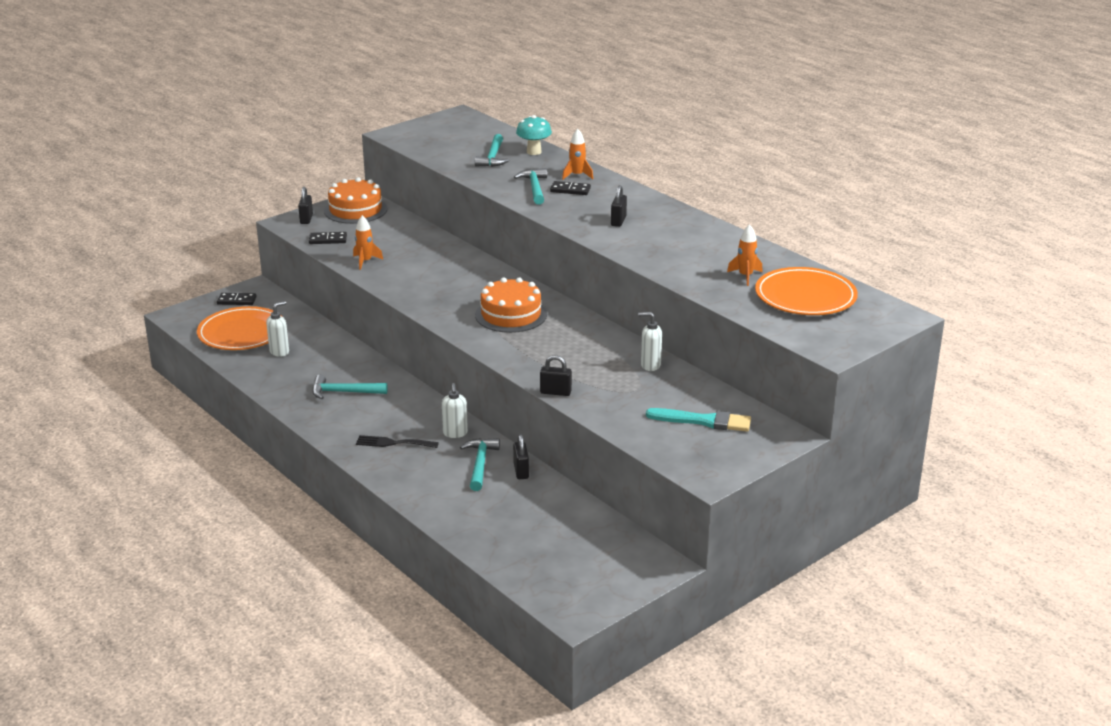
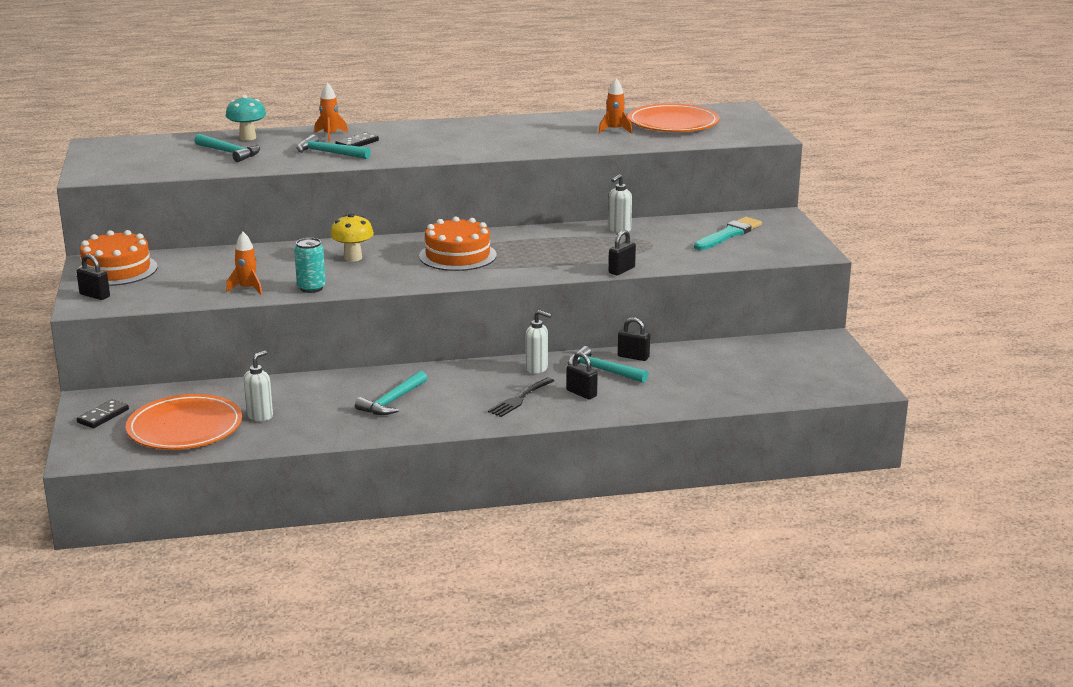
camera: 60 degrees left, 5 degrees down
(279, 352) = (260, 416): white soap dispenser -> white soap dispenser turned 45 degrees clockwise
(328, 240) = (166, 295): black domino -> none
(389, 282) = (311, 288): none -> turquoise can
(462, 277) = (353, 258): none -> yellow mushroom
(618, 221) = (450, 142): black padlock -> black padlock (581, 393)

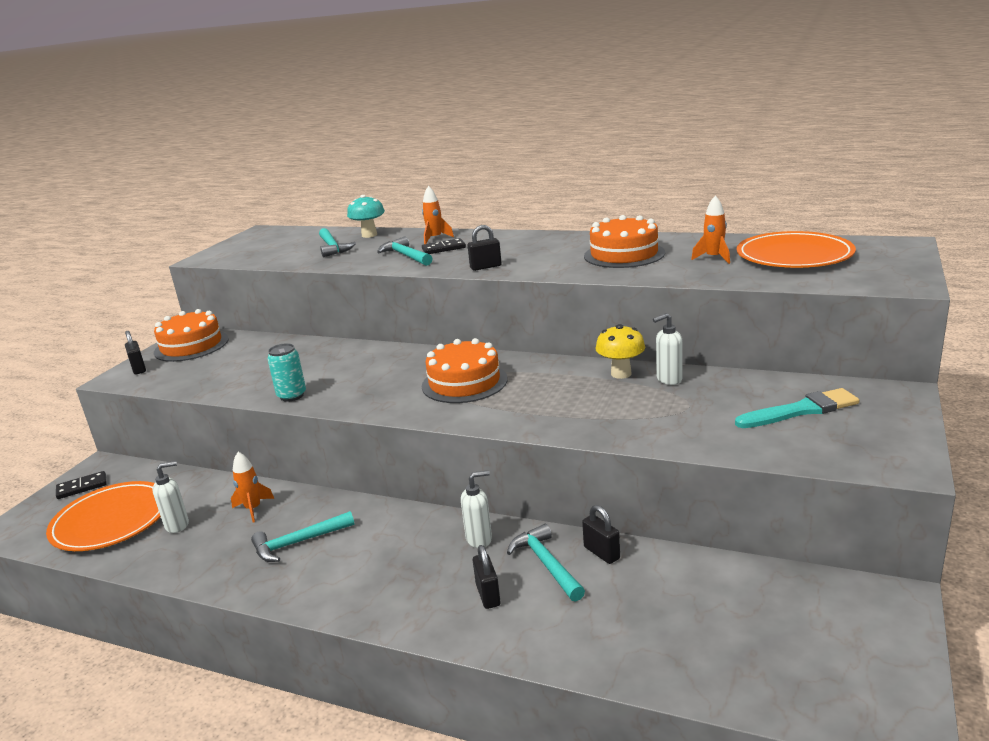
camera: 35 degrees right, 0 degrees up
(248, 289) = (245, 385): orange rocket -> orange rocket (253, 509)
(353, 258) = (372, 367): yellow mushroom -> yellow mushroom (621, 374)
(519, 399) = (415, 581): black fork -> none
(537, 134) = (624, 254): none -> orange cake
(537, 369) = (479, 539): white soap dispenser -> white soap dispenser turned 75 degrees counterclockwise
(621, 270) = (611, 439): black padlock -> black padlock (485, 267)

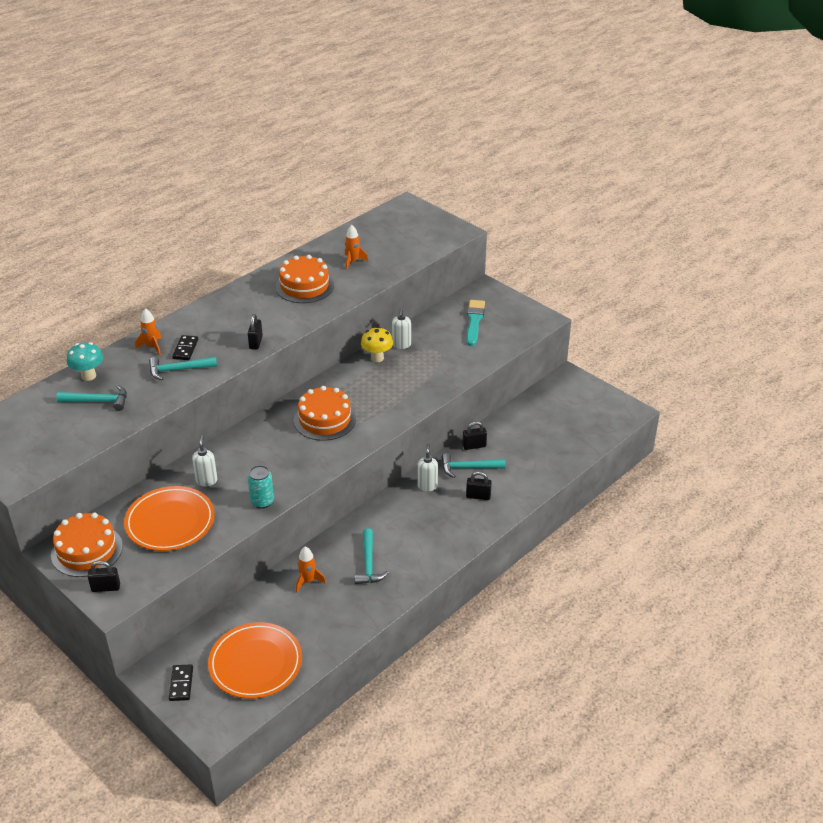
camera: 70 degrees left, 15 degrees up
(177, 525) = (295, 624): white soap dispenser -> white soap dispenser (206, 481)
(794, 255) = (382, 238): orange plate -> orange plate (170, 522)

